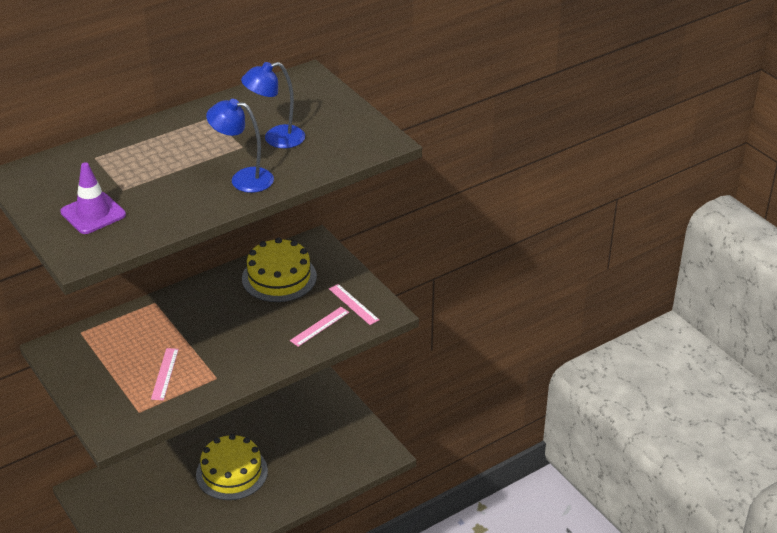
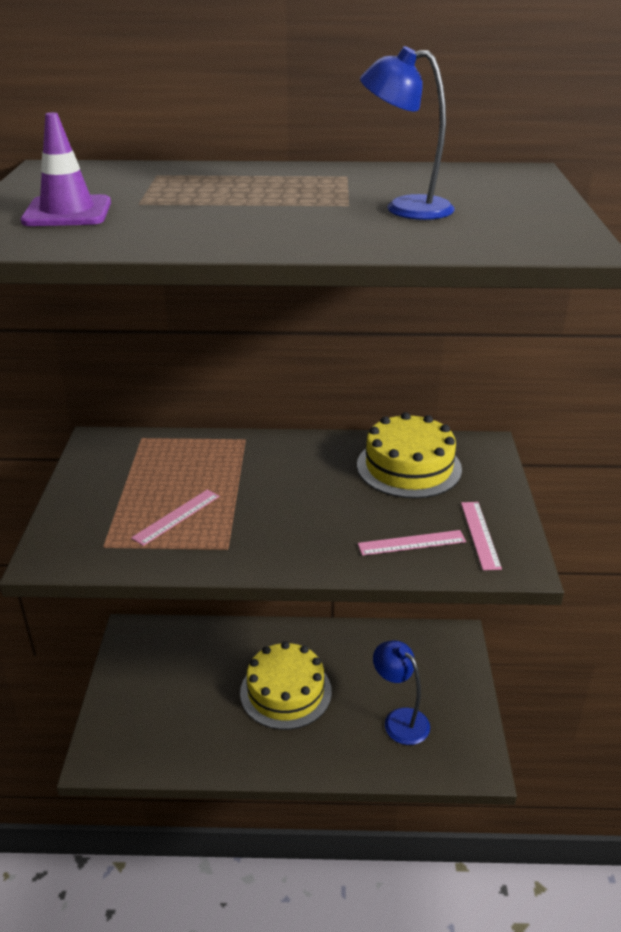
camera: 35 degrees right, 5 degrees down
(243, 179) = (304, 230): blue lamp -> blue lamp (399, 720)

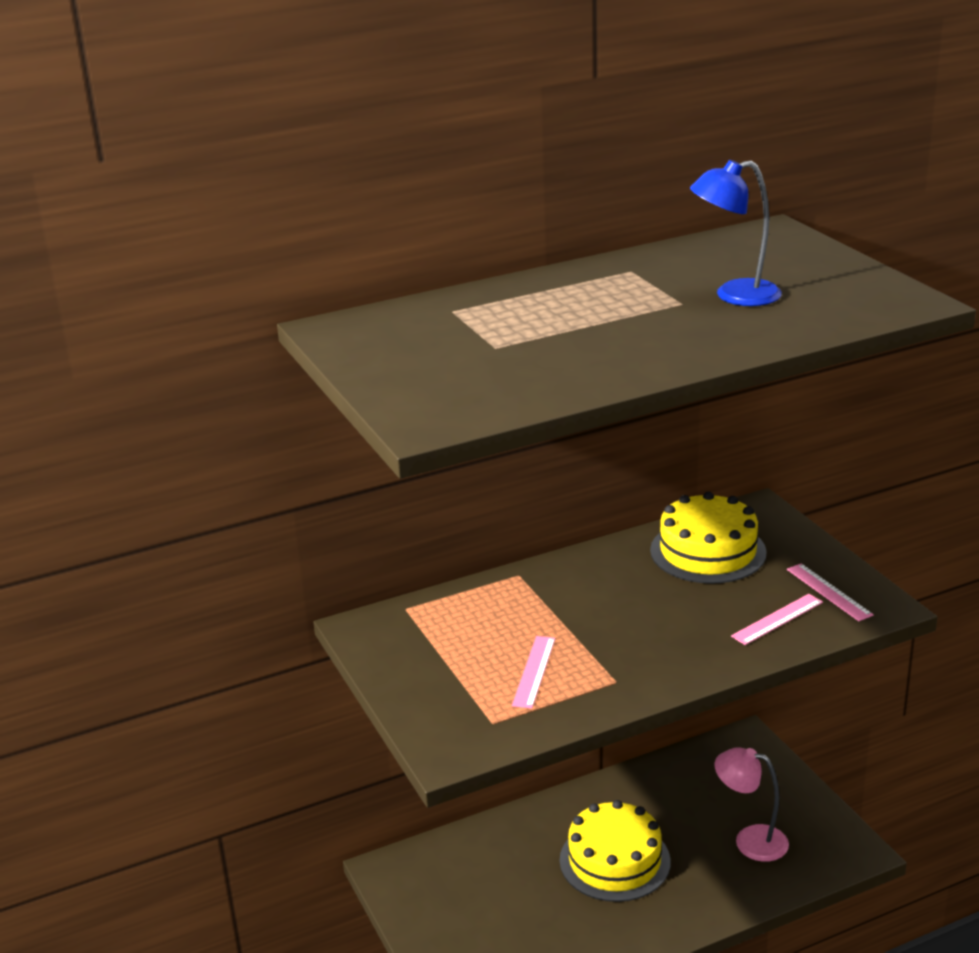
camera: 25 degrees left, 5 degrees down
(67, 212) = (449, 373): purple traffic cone -> none
(399, 720) = (750, 840): blue lamp -> pink lamp

